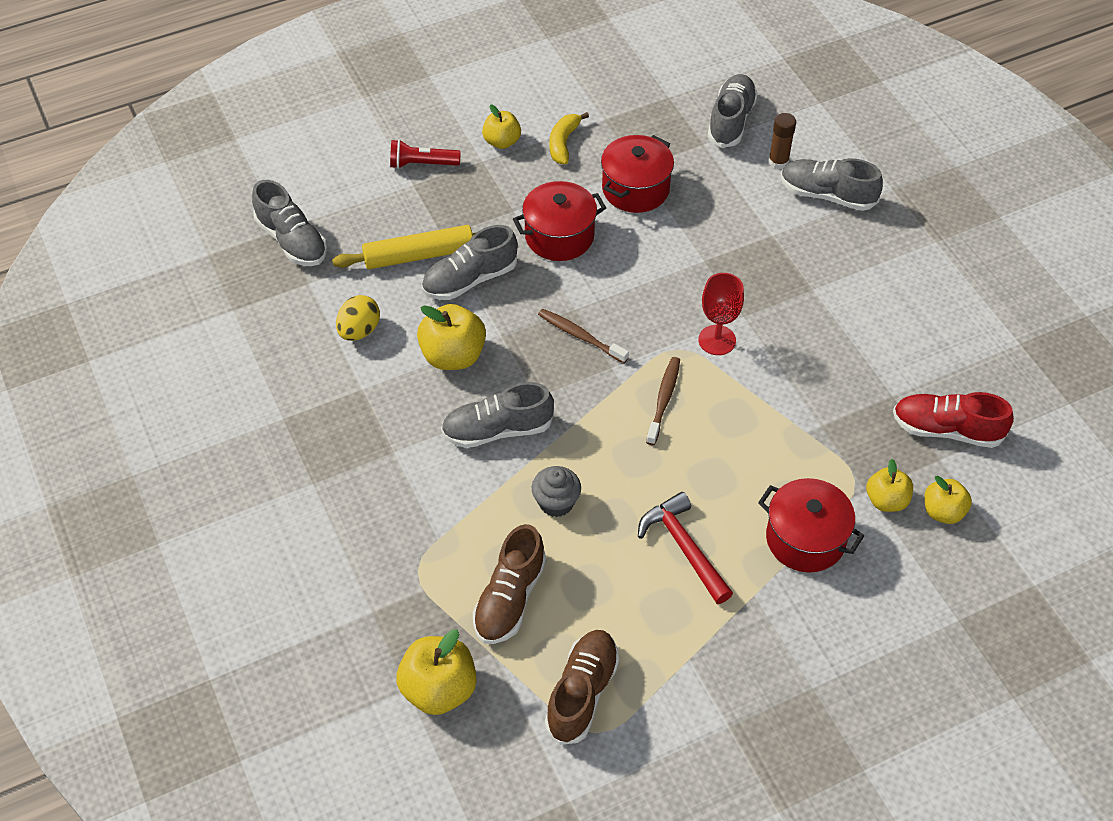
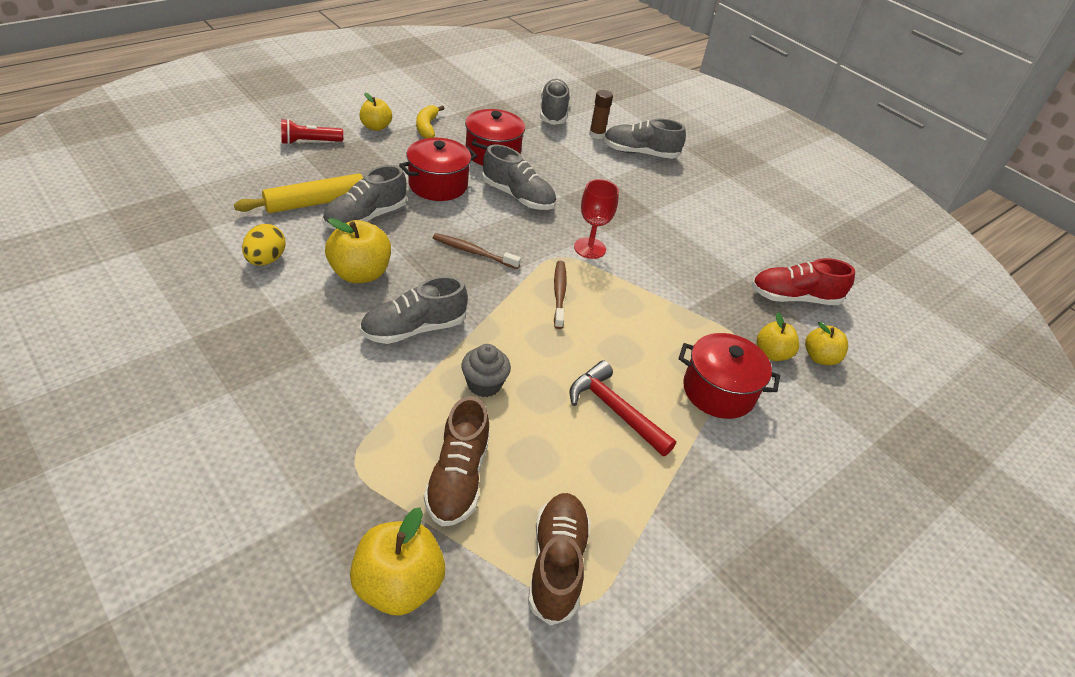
camera: 20 degrees left, 10 degrees down
(292, 240) = (193, 197): grey shoe -> grey shoe (518, 196)

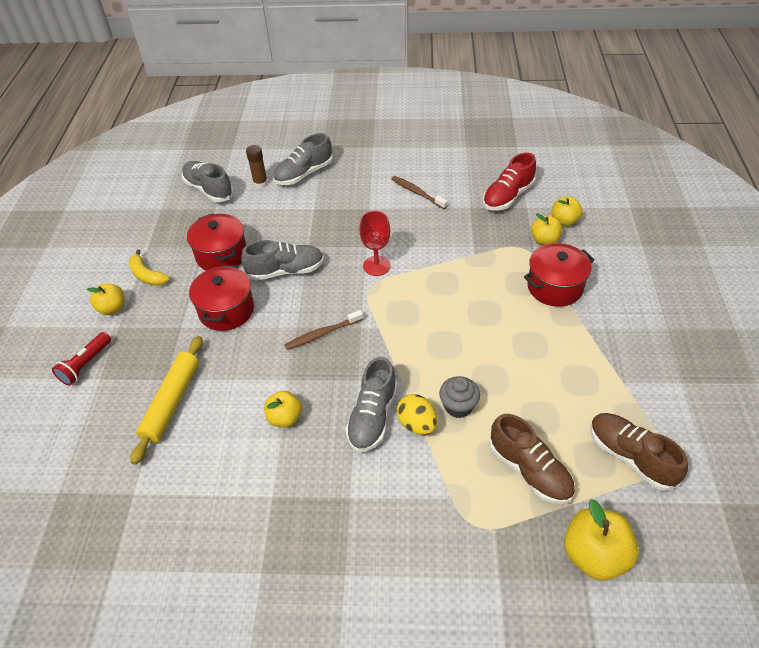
camera: 40 degrees left, 5 degrees up
(266, 260) = (212, 474): yellow egg -> yellow egg (417, 424)
(360, 273) = (285, 418): yellow apple -> yellow apple, size x0.63
(365, 217) = (222, 378): grey shoe -> none
(559, 293) = (406, 311): brown toothbrush -> brown toothbrush (417, 193)
(615, 410) = (533, 349): red hammer -> none

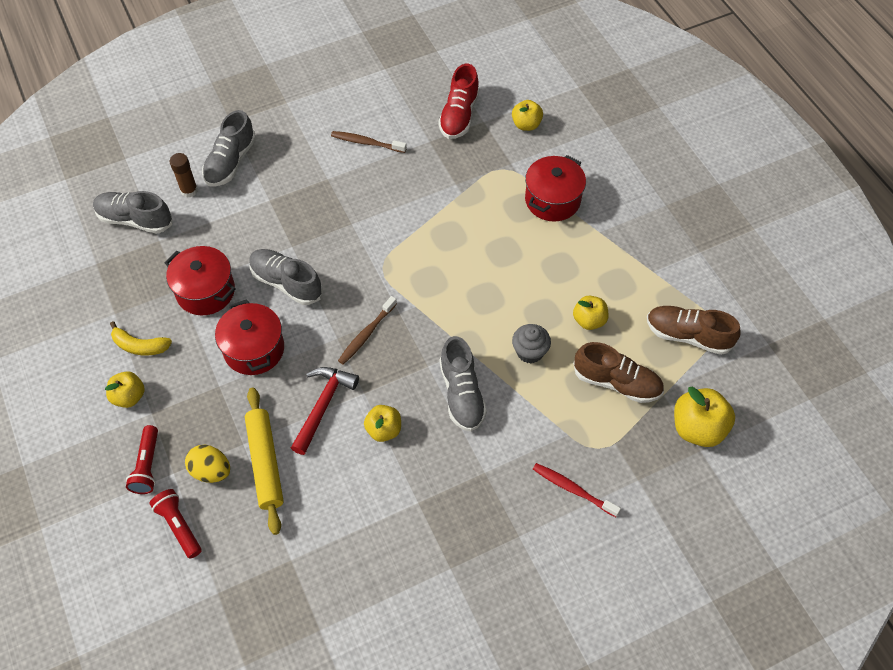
camera: 30 degrees left, 10 degrees up
(72, 422) = (179, 526): none -> red flashlight
(249, 376) = (323, 406): none -> red hammer
(285, 271) = (286, 283): grey shoe -> grey shoe turned 105 degrees counterclockwise
(376, 266) = (375, 242): red goblet -> none
(417, 424) = (504, 383): yellow egg -> yellow egg (211, 471)
(425, 555) = (573, 489): none -> red toothbrush
(544, 240) = (518, 153): yellow apple -> yellow apple (589, 320)

